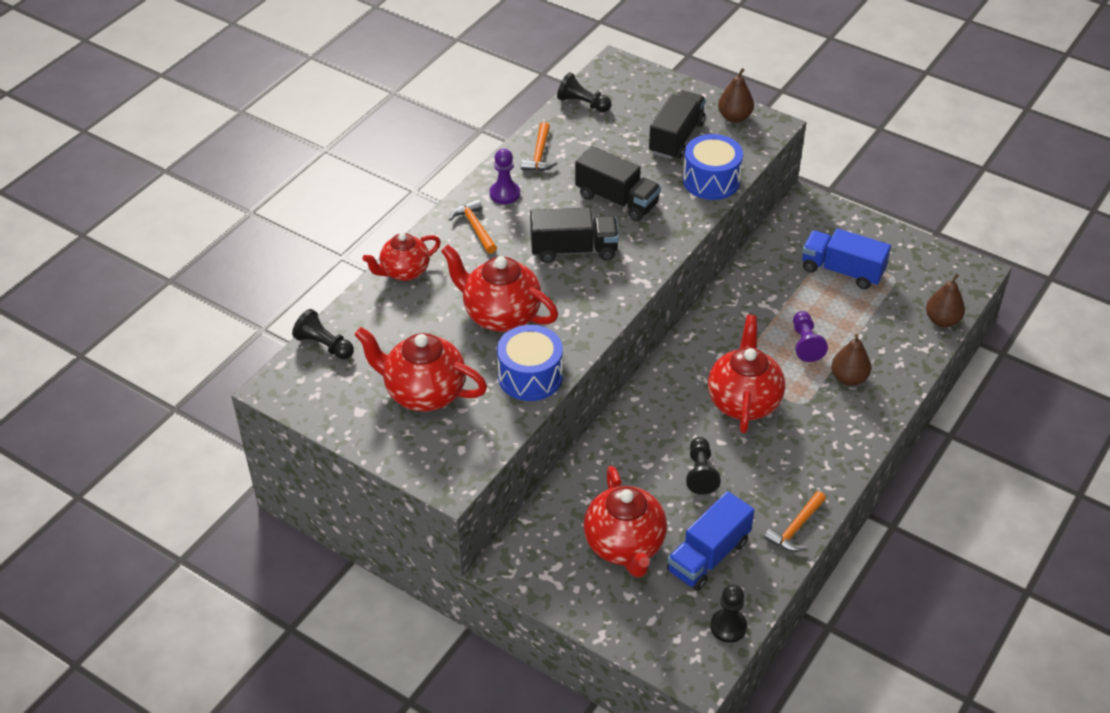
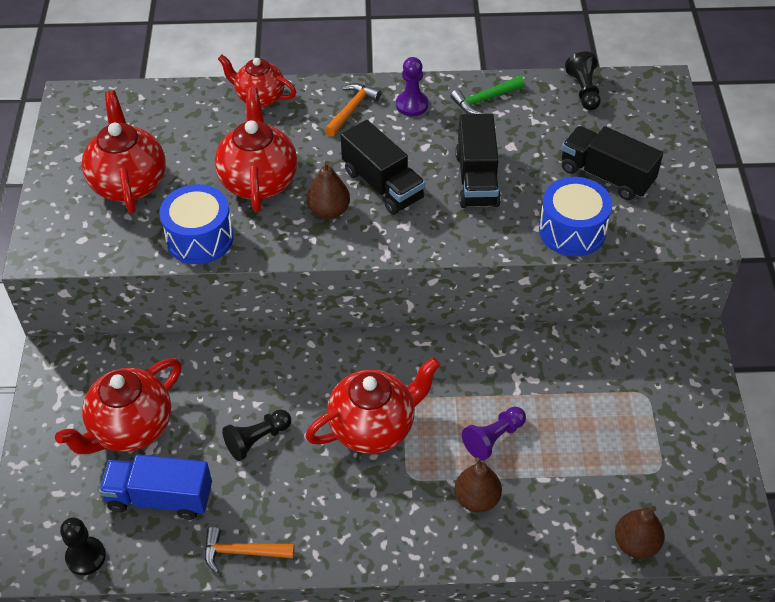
camera: 55 degrees right, 5 degrees up
(324, 345) = (137, 99): black pawn -> none
(539, 155) = (484, 99): orange hammer -> green hammer
(676, 138) = (606, 176): black truck -> black truck turned 135 degrees counterclockwise
(734, 117) = (683, 202): brown pear -> brown pear (329, 211)
(842, 271) = (625, 418): blue truck -> none

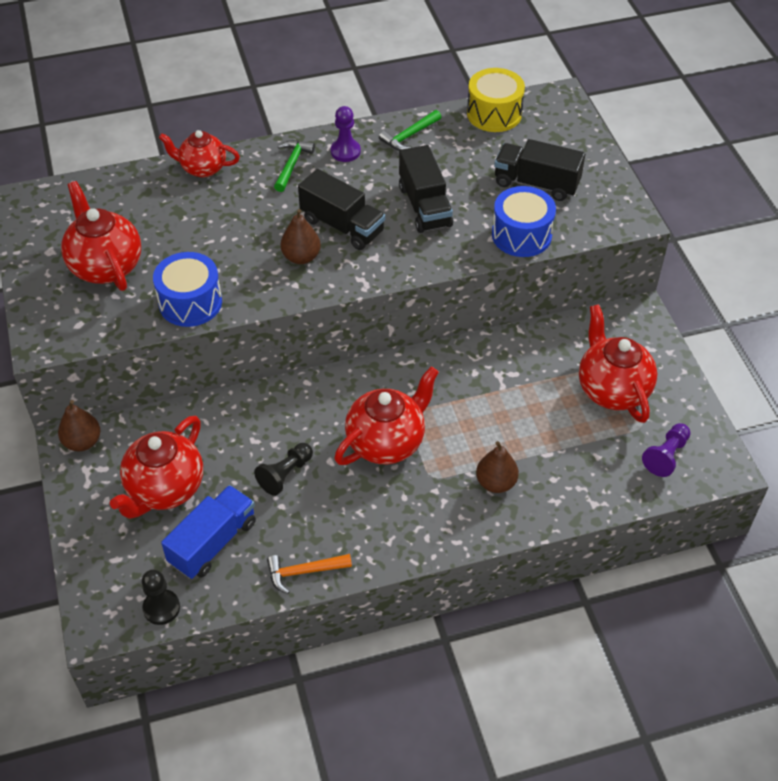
camera: 15 degrees left, 0 degrees up
(160, 497) = (213, 542): blue truck -> blue truck turned 135 degrees clockwise
(259, 181) = (227, 242): red teapot -> red teapot (612, 389)
(351, 109) = (292, 165): orange hammer -> green hammer
(493, 438) = (494, 429): purple pawn -> purple pawn (666, 456)
(584, 90) = (494, 114): black pawn -> yellow drum
(636, 544) = (640, 490): brown pear -> brown pear (82, 442)

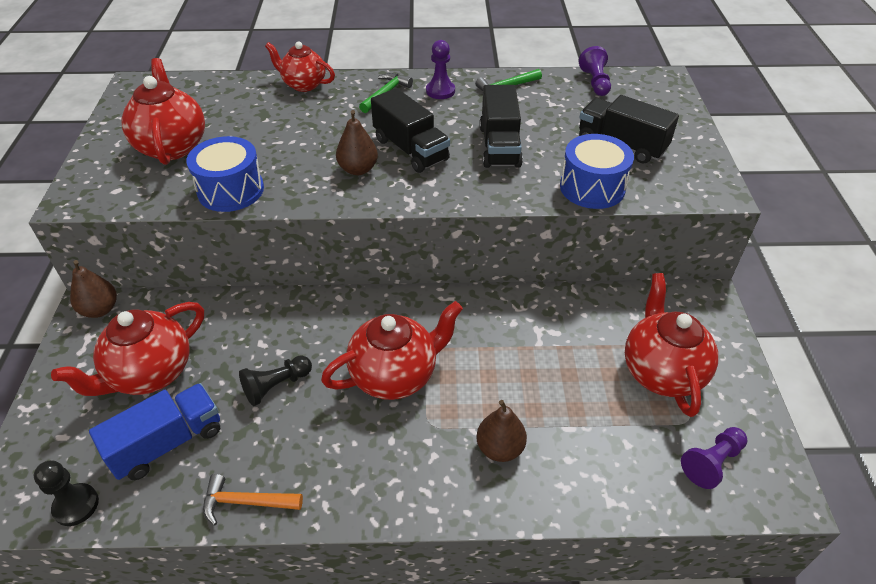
camera: 15 degrees right, 5 degrees down
(494, 114) = (595, 82): yellow drum -> purple pawn

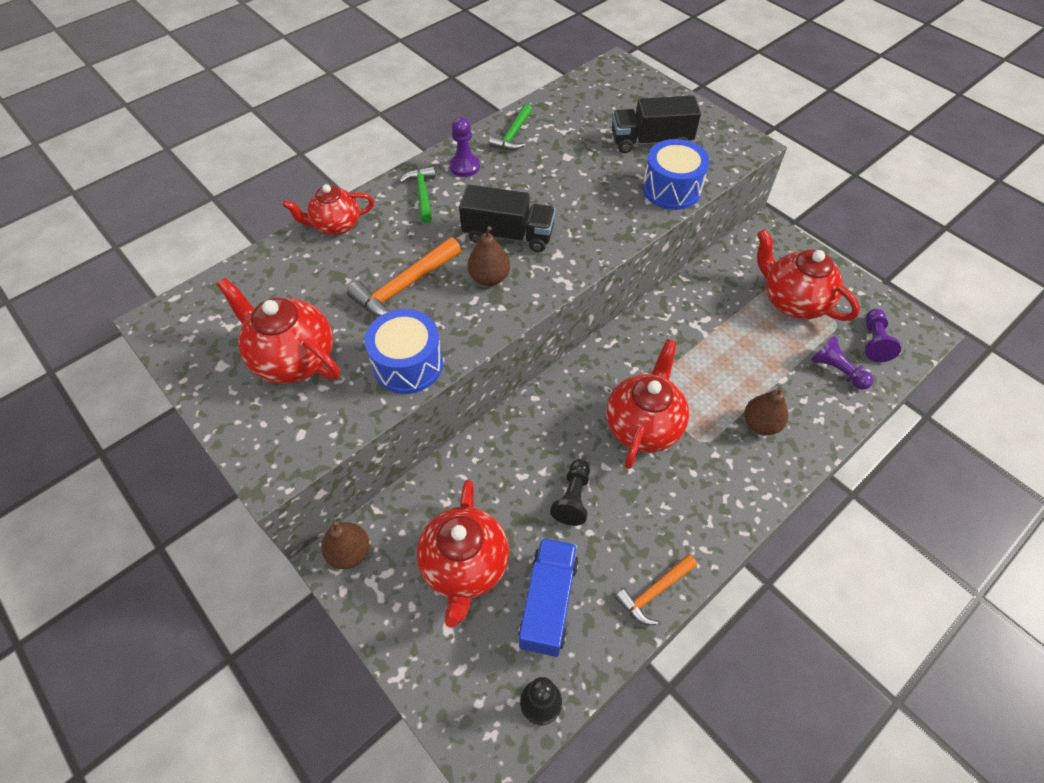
camera: 40 degrees left, 10 degrees up
(294, 143) = (404, 287): none -> orange hammer
(499, 146) = (570, 192): black truck -> none
(595, 82) = (572, 94): purple pawn -> purple pawn (836, 370)

